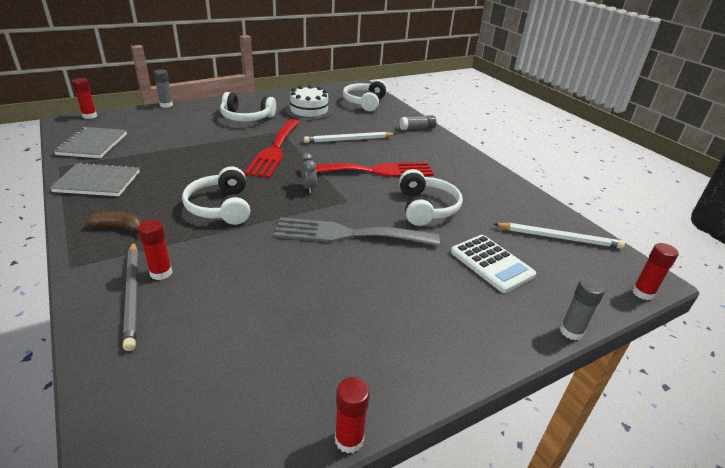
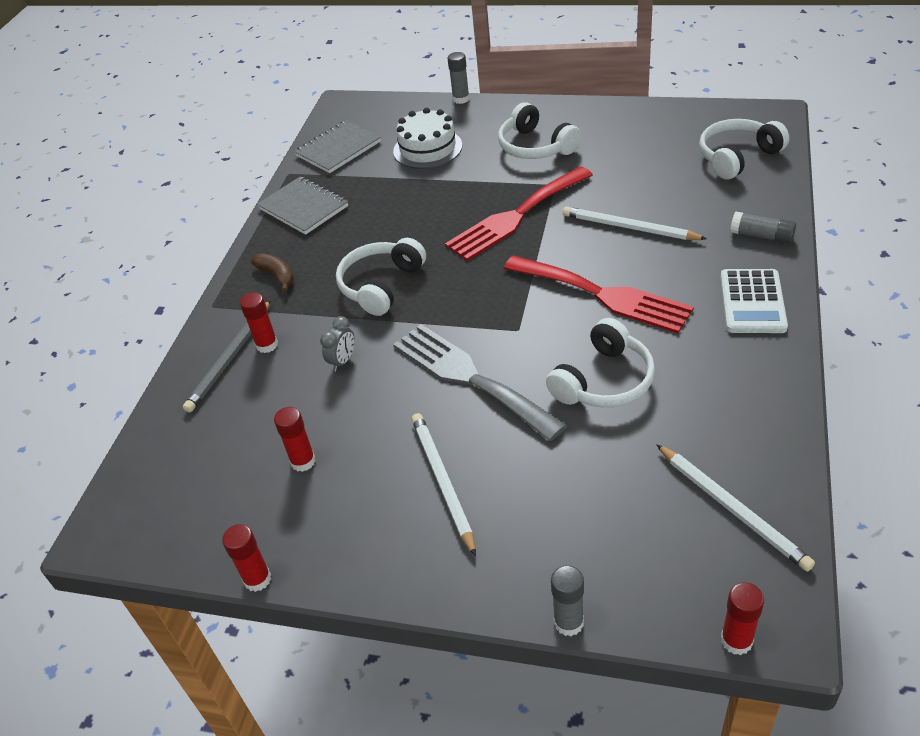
camera: 50 degrees right, 10 degrees up
(89, 116) = (368, 100): red glue stick -> red glue stick (303, 461)
(308, 188) = (495, 292): grey clock -> grey clock (343, 361)
(309, 111) = (631, 154): white cake -> white cake (427, 148)
(404, 297) = (442, 482): none -> white pencil
(491, 263) = (587, 495): white calculator -> white calculator (752, 302)

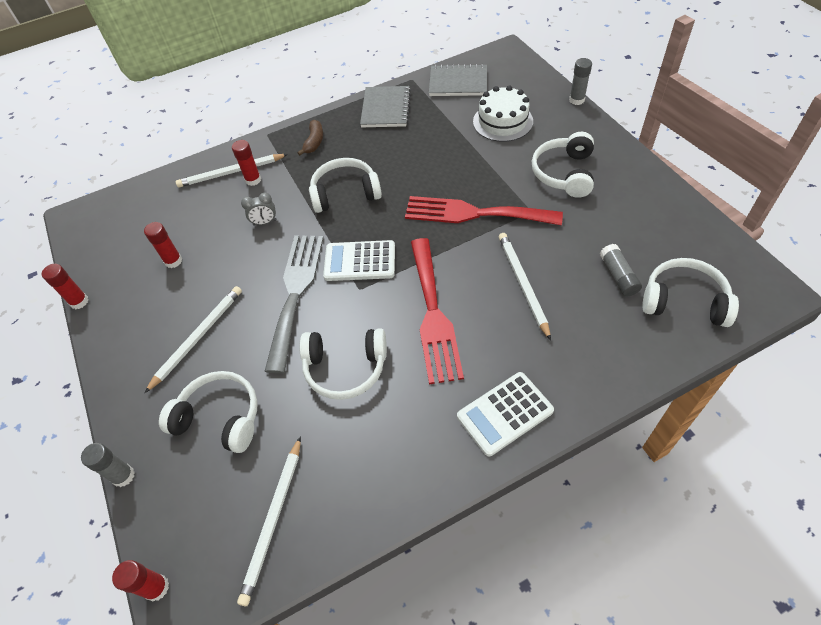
camera: 50 degrees right, 10 degrees up
(230, 358) = (231, 173): grey pencil -> white pencil
(484, 314) = (360, 261): none -> white calculator
(570, 504) = (220, 418): none -> white headphones
(762, 236) = (593, 376): grey glue stick -> grey glue stick (618, 276)

